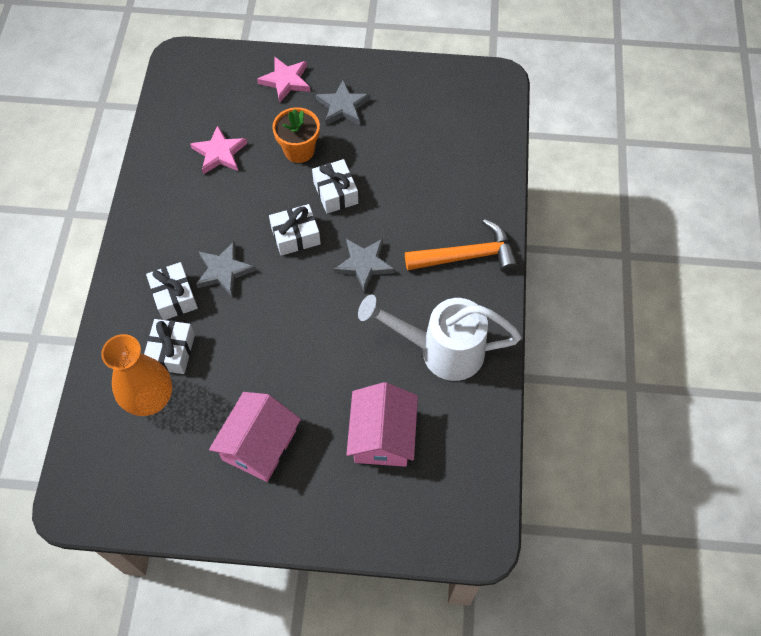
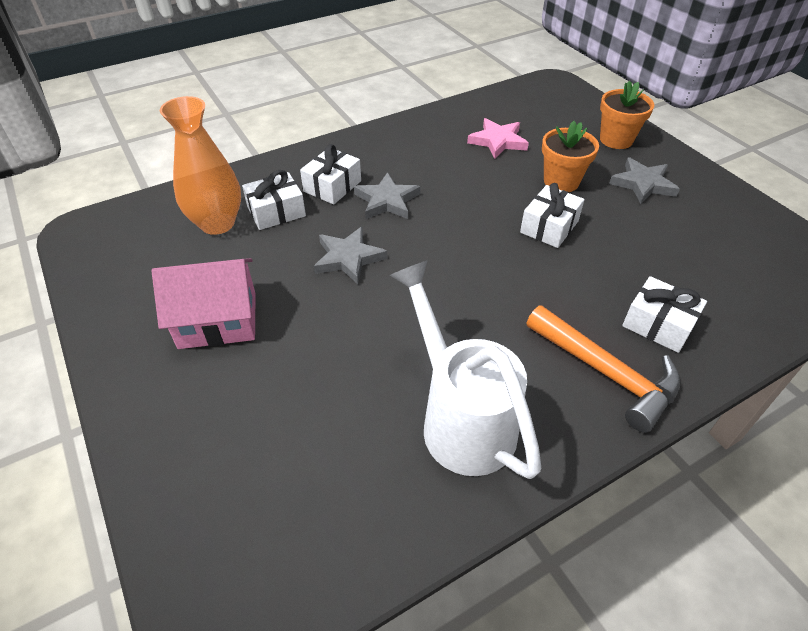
camera: 55 degrees right, 15 degrees down
(285, 81) = (616, 140): pink star -> orange flower pot
(296, 236) = (472, 225): white gift -> white gift (658, 324)
(364, 264) = (496, 289): grey star -> grey star (348, 258)
(382, 436) = (301, 422): pink house -> none

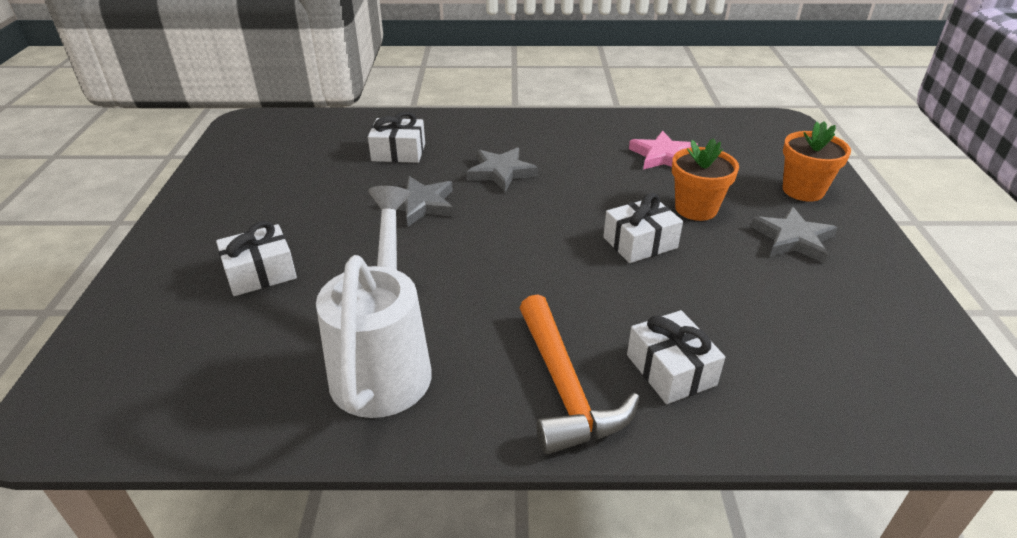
camera: 30 degrees right, 10 degrees down
(217, 223) = (344, 146): orange vase -> none
(218, 320) = (274, 213): pink house -> none
(332, 186) = (465, 147): white gift -> white gift (260, 273)

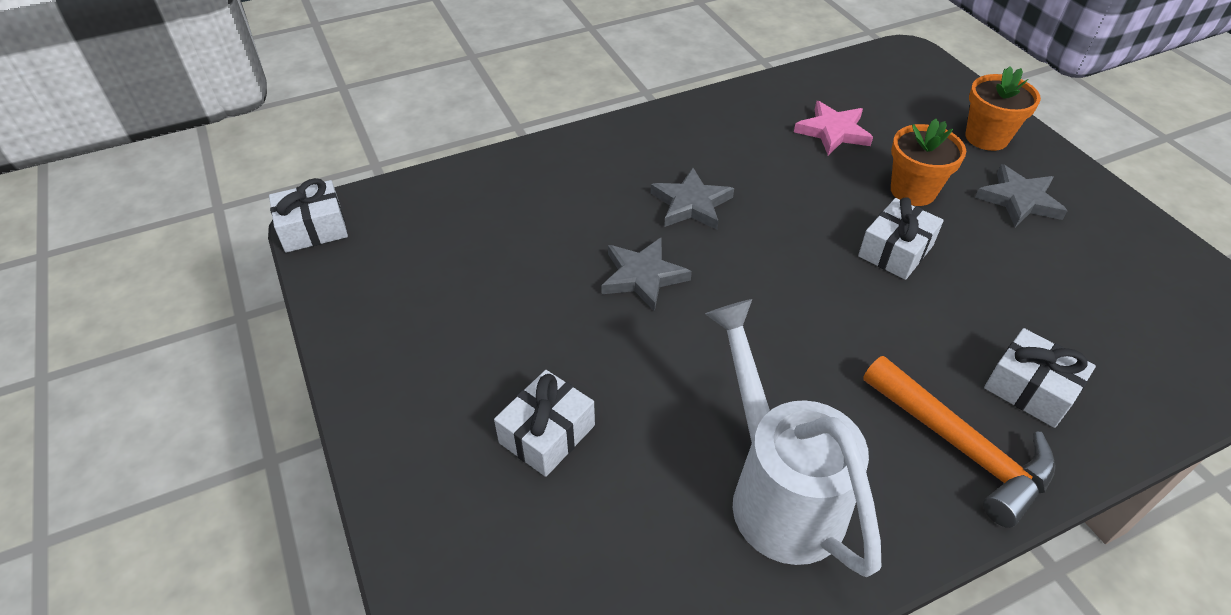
camera: 25 degrees left, 10 degrees up
(398, 152) = (554, 210): white gift -> white gift (313, 228)

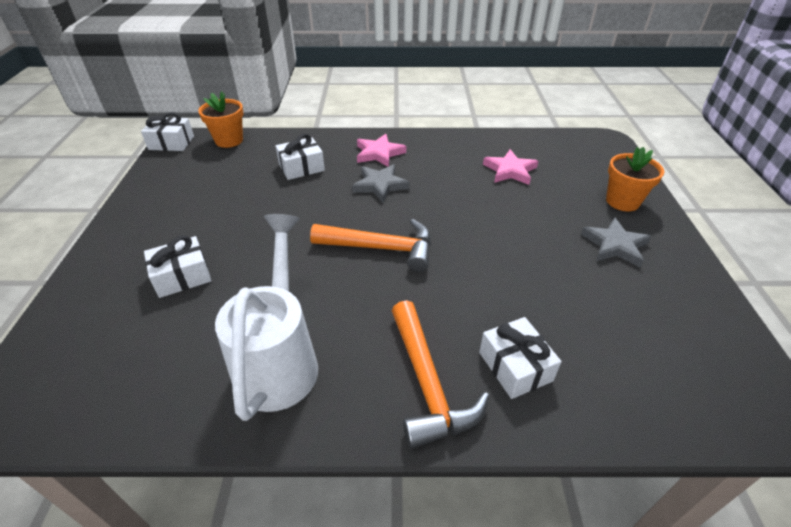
camera: 25 degrees right, 5 degrees down
(643, 276) = (314, 214): grey star -> none
(647, 154) = (379, 153): none -> pink star
(771, 296) = (382, 248): none -> orange hammer
(895, 251) = (491, 248): white gift -> white gift (301, 167)
(913, 191) = (536, 218): orange flower pot -> orange flower pot (229, 140)

